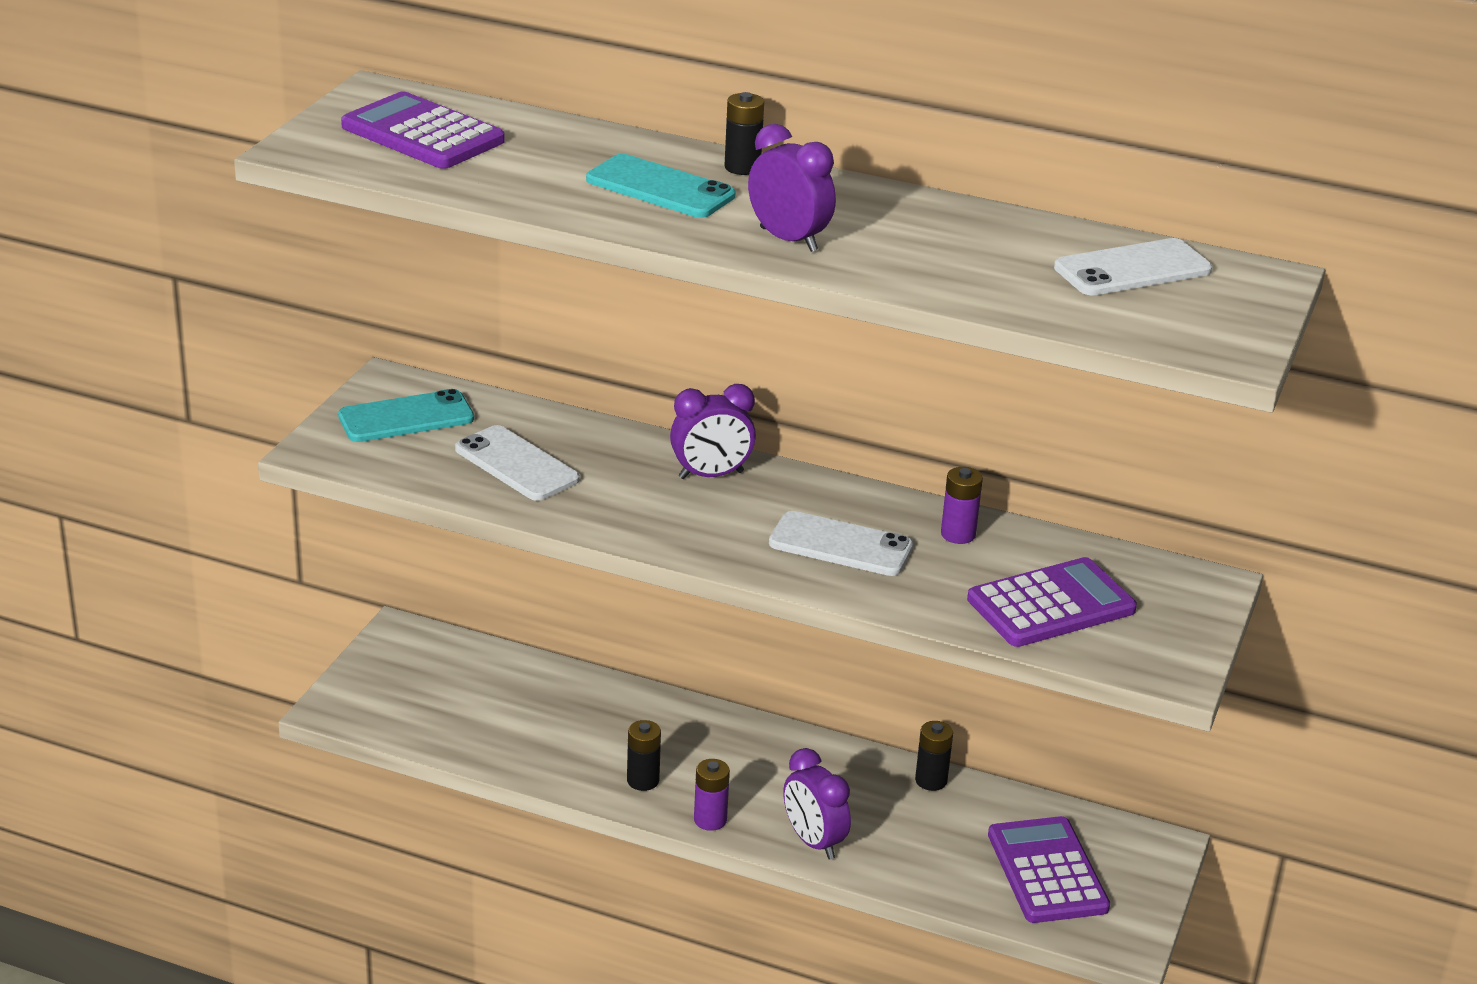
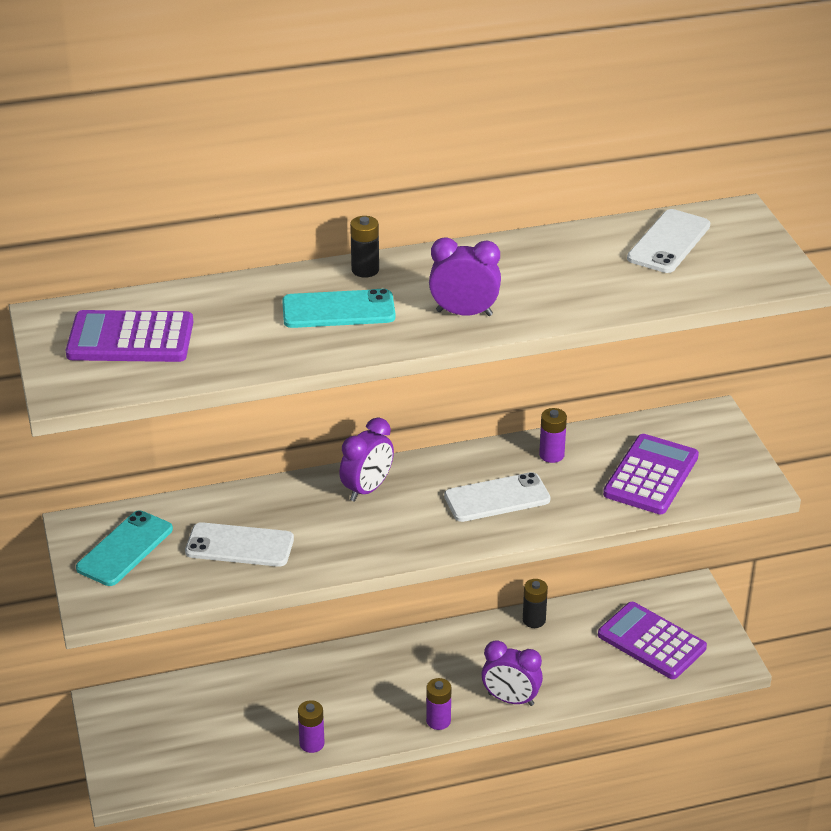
camera: 35 degrees left, 5 degrees up
(555, 770) = (312, 743): none -> purple battery
(643, 780) = (372, 718): black battery -> none

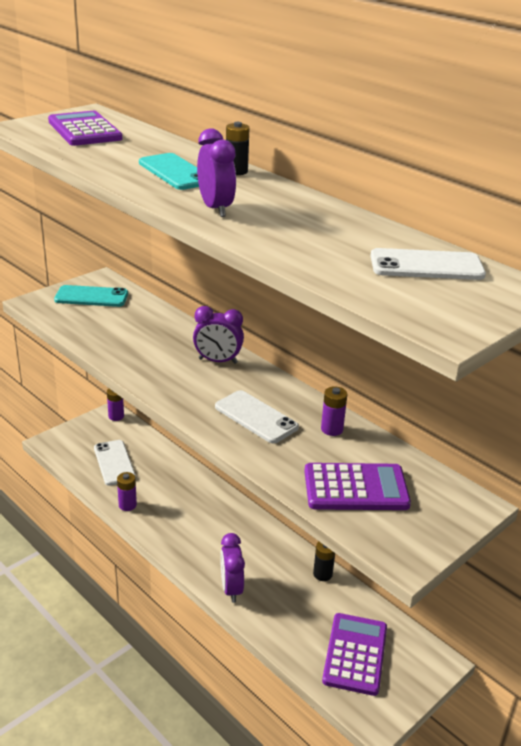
camera: 60 degrees right, 5 degrees down
(239, 545) = (122, 331): white phone -> white phone (114, 463)
(438, 721) = (185, 557): purple battery -> purple battery (116, 416)

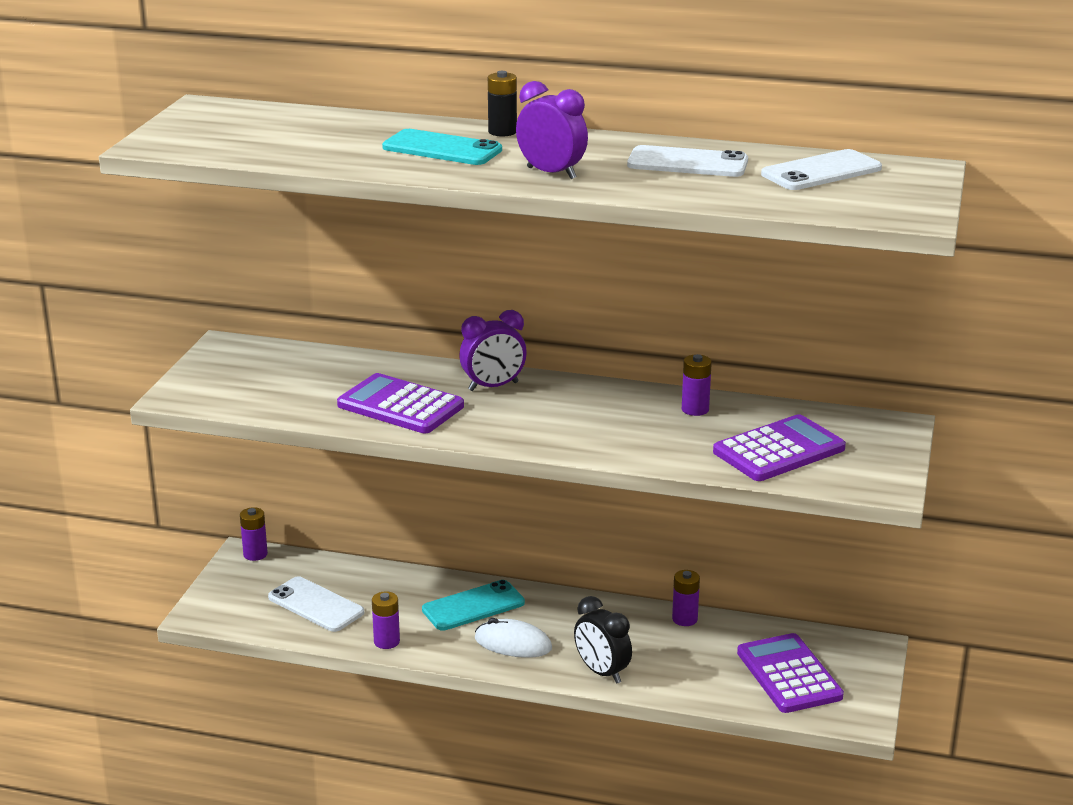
camera: 30 degrees left, 5 degrees down
(84, 130) = (246, 129): purple calculator -> purple calculator (400, 406)
(91, 297) = (243, 368): turquoise phone -> turquoise phone (473, 606)
(197, 541) = (513, 643): none -> white mouse
(231, 589) = (602, 672): purple clock -> black clock
(256, 417) = (606, 425): white phone -> white phone (687, 163)
(322, 574) = (684, 619): black battery -> purple battery

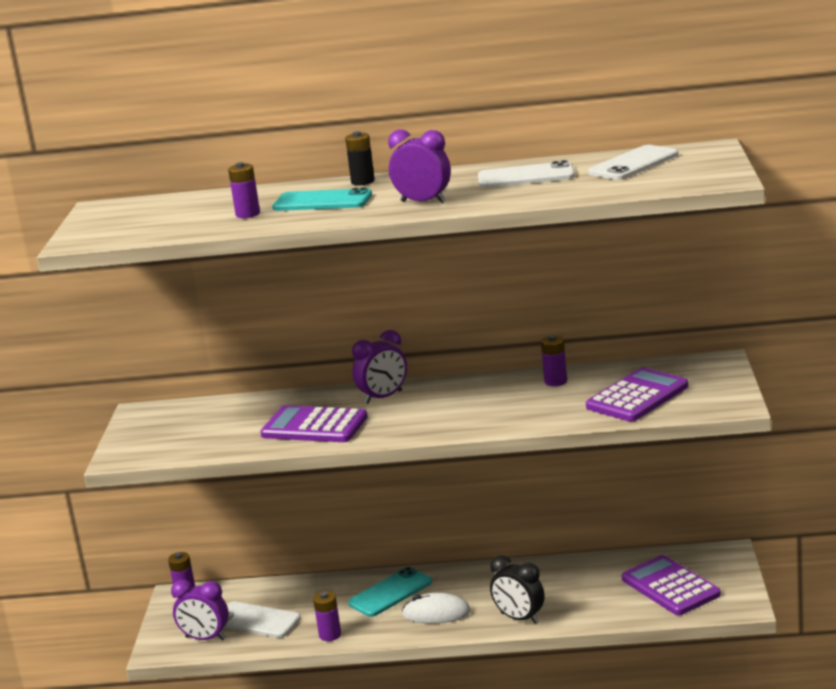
camera: 10 degrees left, 5 degrees down
(253, 613) = (205, 638): none -> purple clock
(684, 619) = (568, 565): purple battery -> purple battery (248, 214)

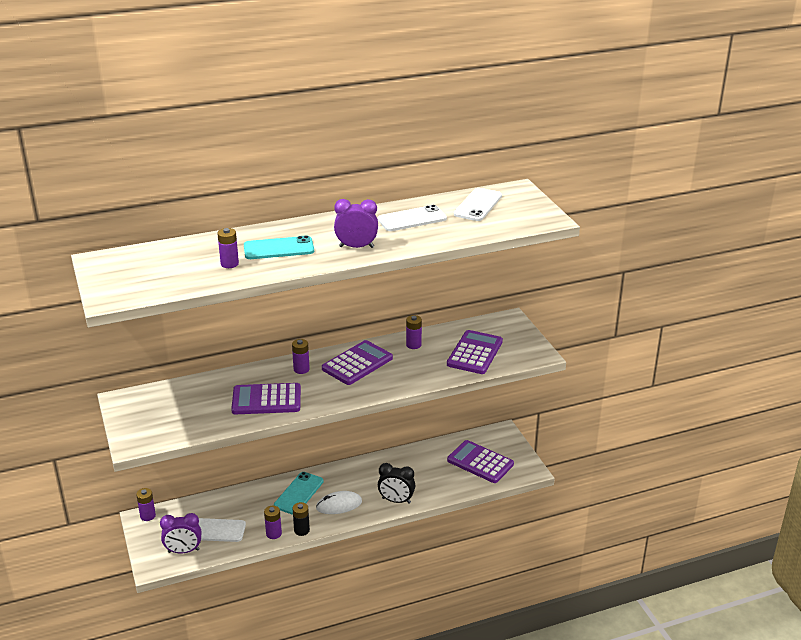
camera: 25 degrees left, 10 degrees up
(363, 182) = (294, 227): black battery -> black battery (301, 530)
(383, 397) = (301, 369): purple clock -> purple battery
(462, 397) = (357, 363): none -> purple calculator

